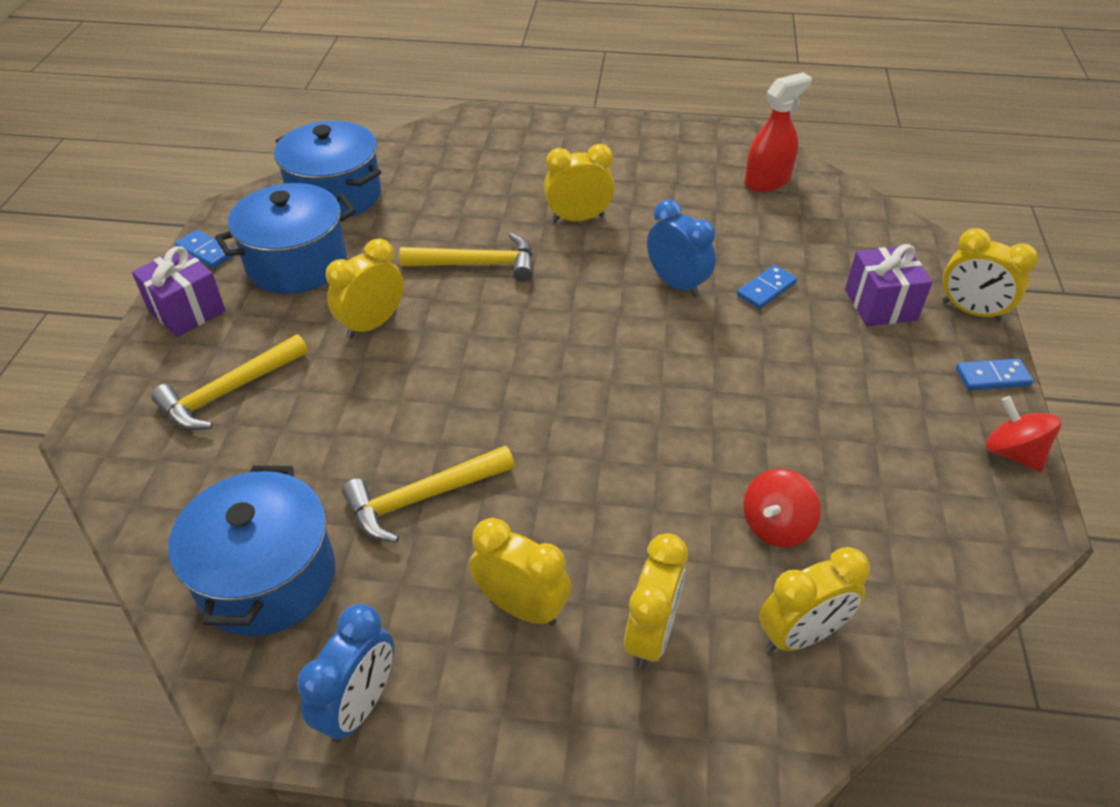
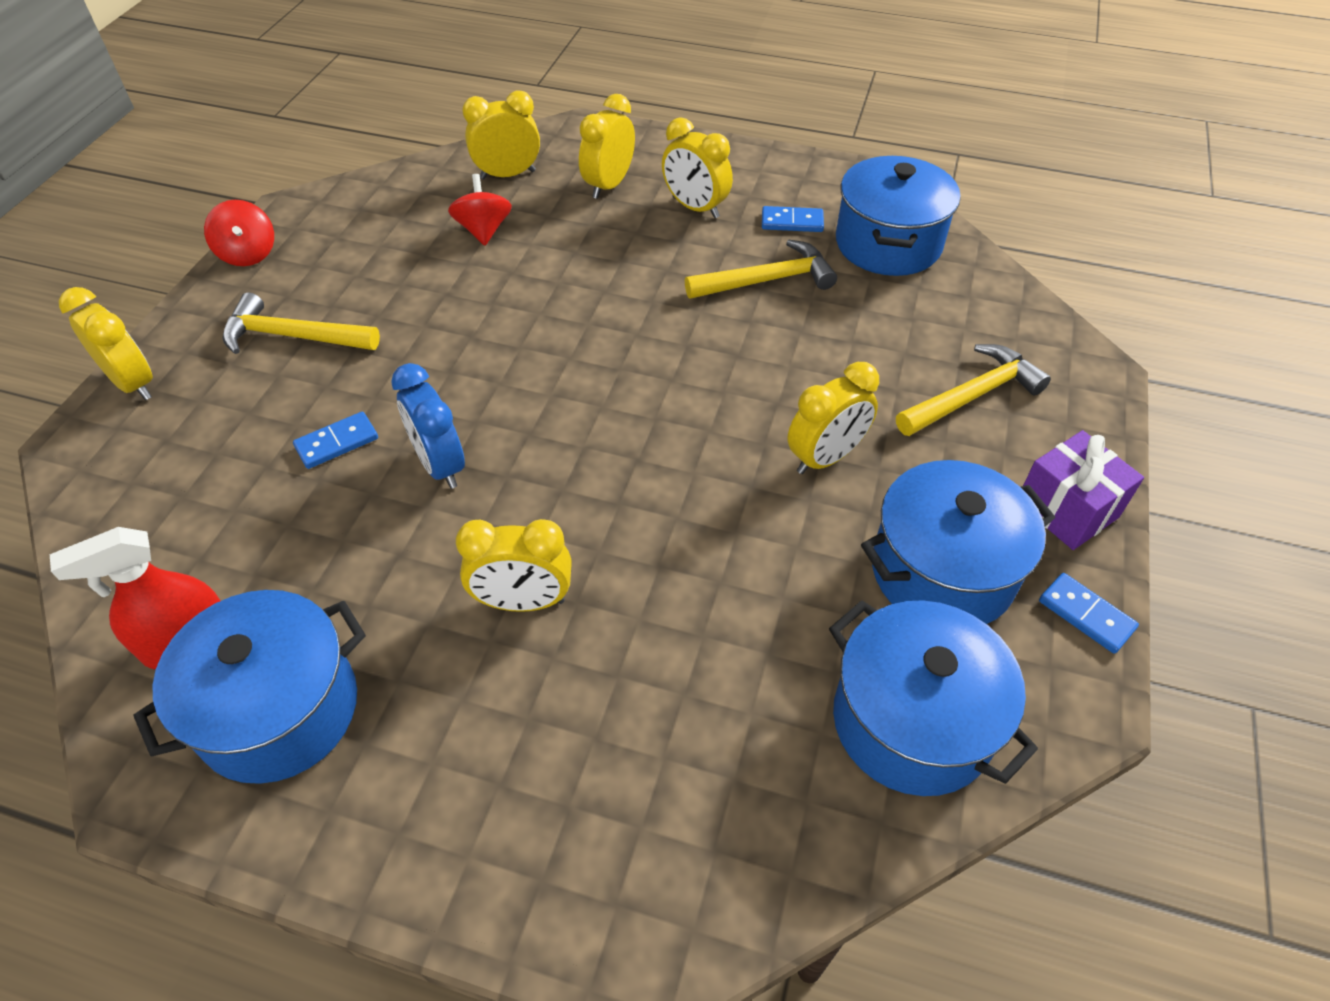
camera: 170 degrees left, 5 degrees up
(359, 706) = (809, 175): blue clock -> none
(477, 264) = (688, 533): yellow hammer -> yellow hammer (294, 336)
(693, 163) = (279, 710): none -> blue pot
(776, 526) = (484, 230): red spinning top -> red spinning top turned 60 degrees counterclockwise
(880, 305) = (223, 404): purple gift -> none
(992, 377) = (192, 314): blue domino -> blue domino (792, 222)

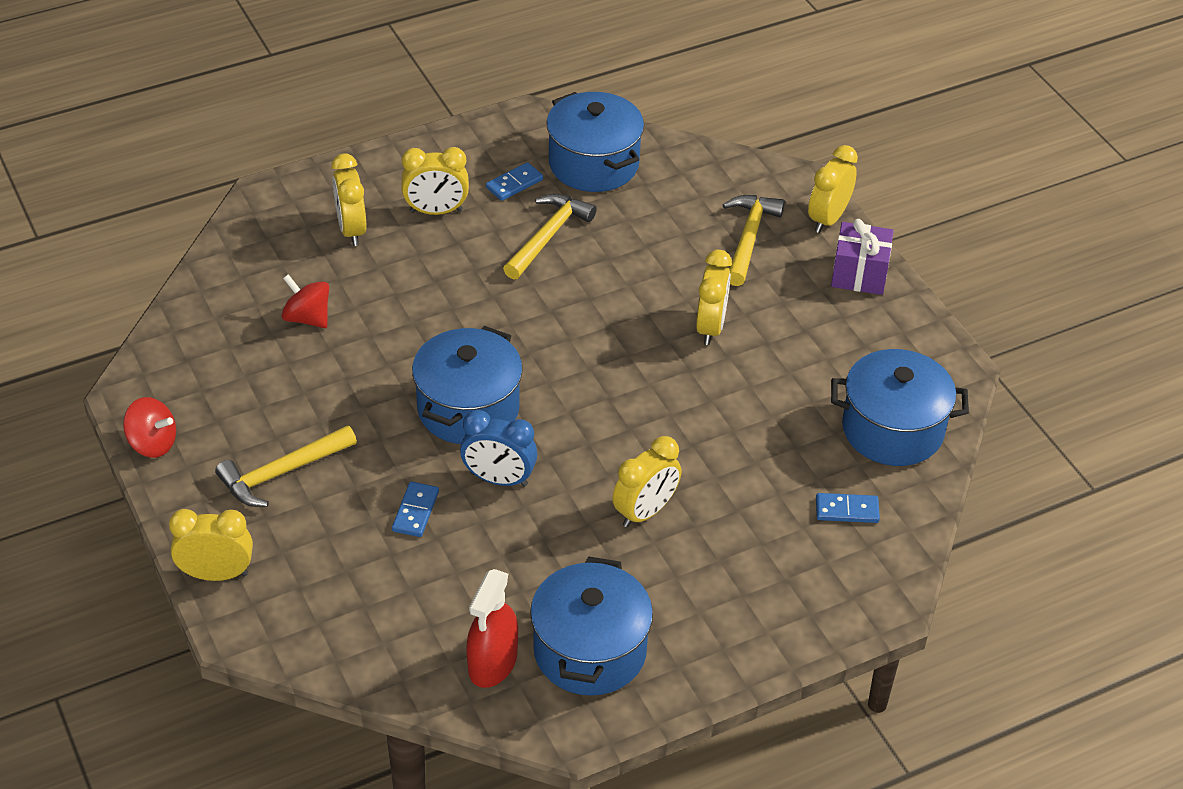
camera: 45 degrees left, 5 degrees down
(508, 174) = (263, 265): yellow clock -> yellow clock (828, 219)
(942, 571) = (833, 348): blue pot -> blue pot (468, 408)
(1086, 615) = (918, 324): blue domino -> blue domino (847, 510)

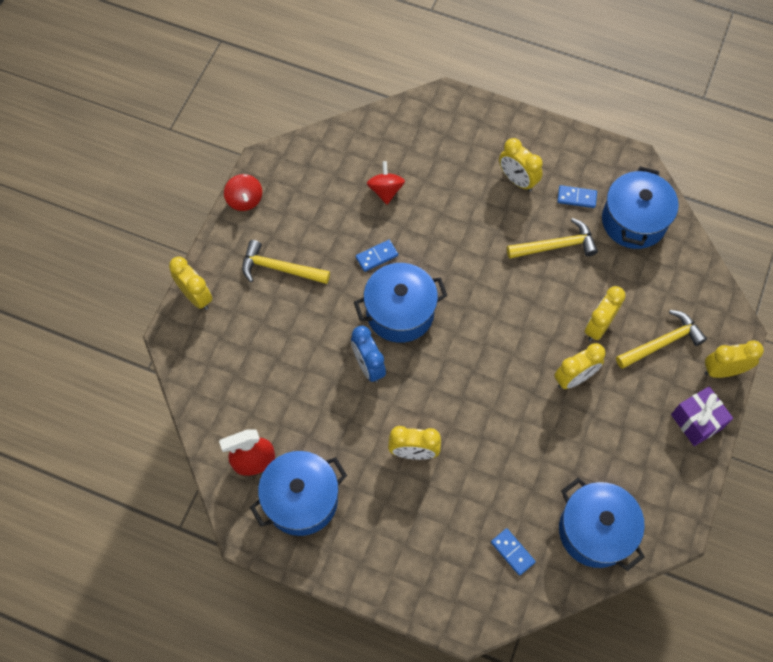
camera: 50 degrees right, 20 degrees up
(351, 230) = (463, 156): yellow clock -> yellow clock (598, 326)
(415, 511) = (312, 346): blue domino -> blue domino (376, 256)

